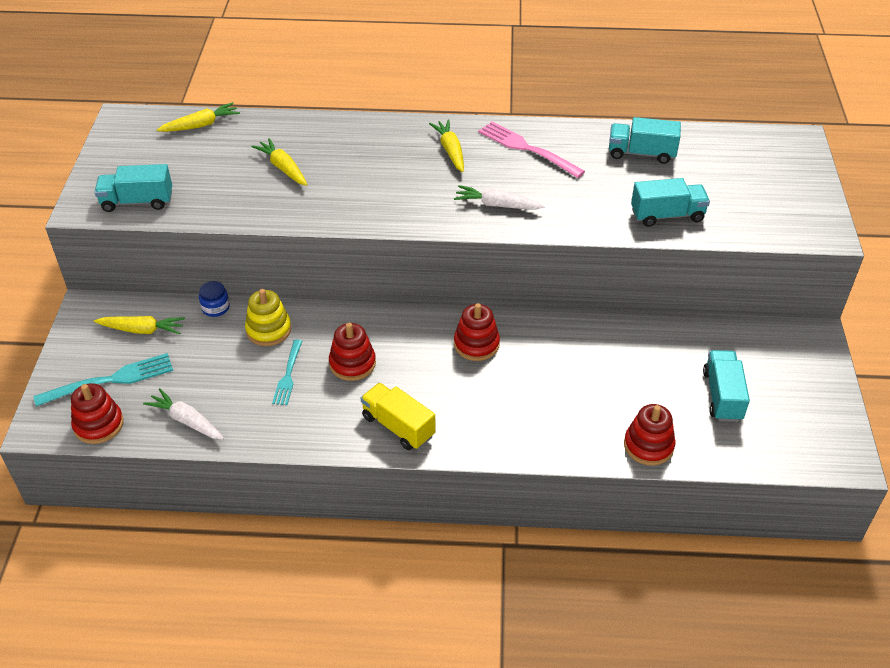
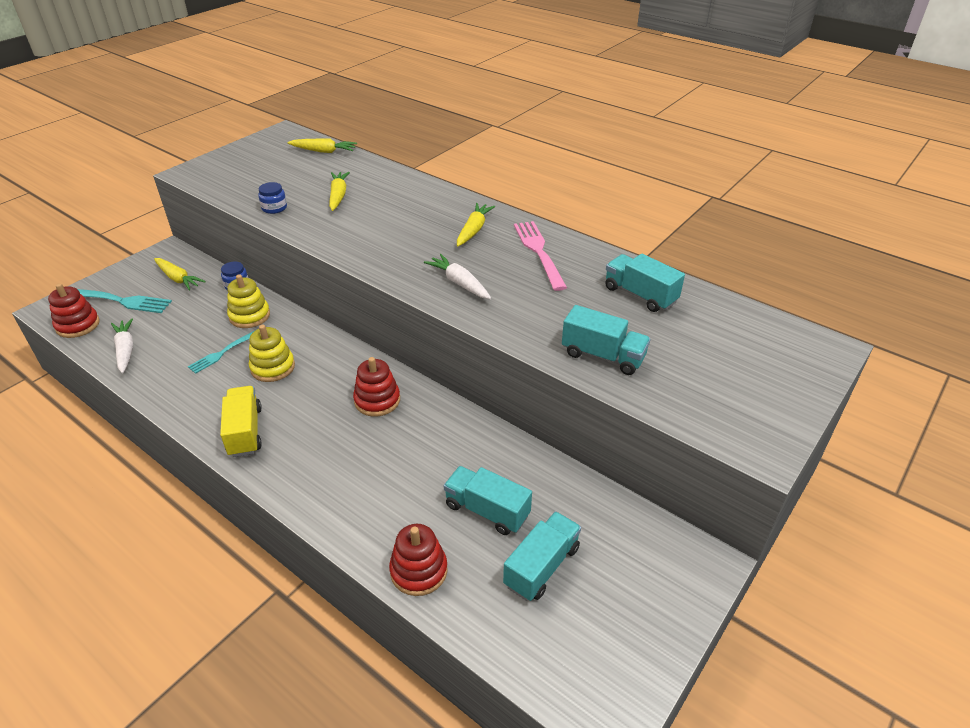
camera: 35 degrees right, 5 degrees down
(137, 201) = (222, 181): turquoise truck -> turquoise truck (487, 510)
(236, 207) = (274, 208): none -> blue jar
(352, 363) = (273, 367): red stacking toy -> yellow stacking toy

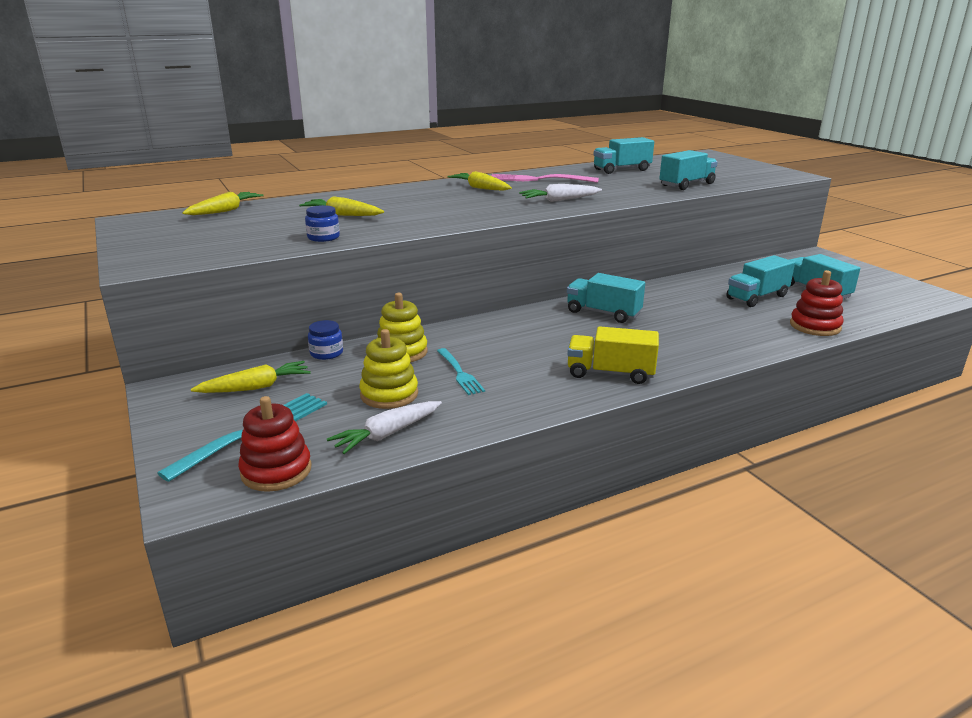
camera: 65 degrees left, 15 degrees down
(125, 350) = (387, 434): white carrot -> white carrot turned 45 degrees counterclockwise
(273, 367) = (512, 350): yellow stacking toy -> yellow stacking toy (389, 394)
(377, 400) = (603, 313): red stacking toy -> turquoise truck

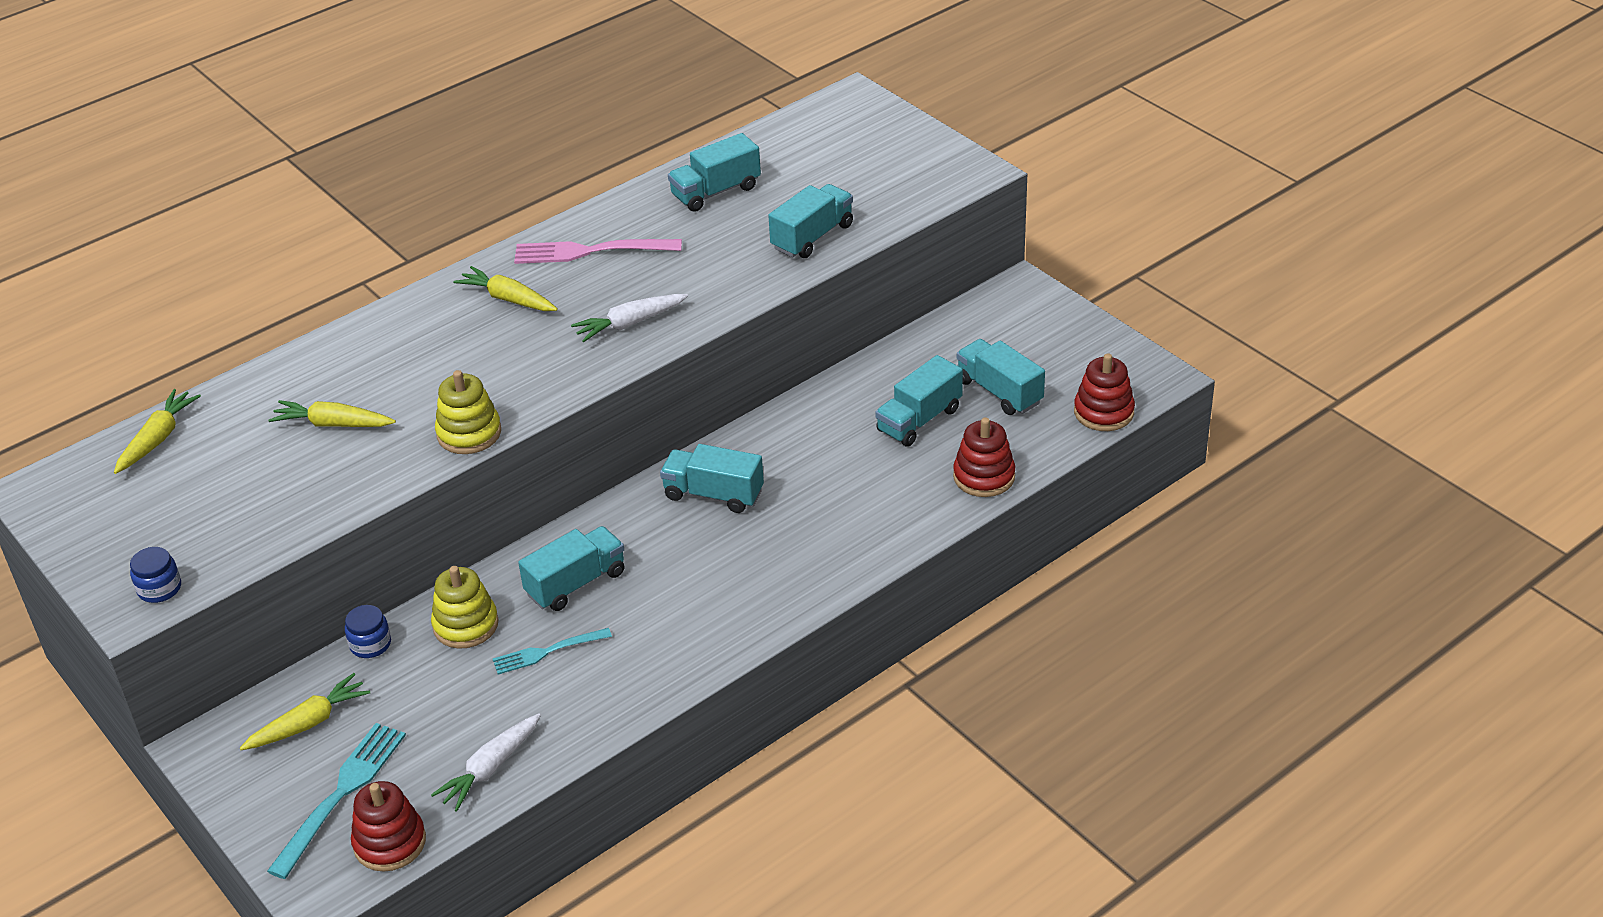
camera: 10 degrees left, 15 degrees up
(323, 237) = (332, 494): blue jar -> blue jar (159, 588)
(389, 394) = (473, 705): yellow stacking toy -> yellow stacking toy (469, 433)
(459, 373) = (547, 651): turquoise fork -> turquoise fork turned 105 degrees clockwise
(492, 342) = (576, 583): none -> turquoise truck
(610, 373) = (728, 619): yellow truck -> none
(902, 307) = (1103, 412): none -> red stacking toy

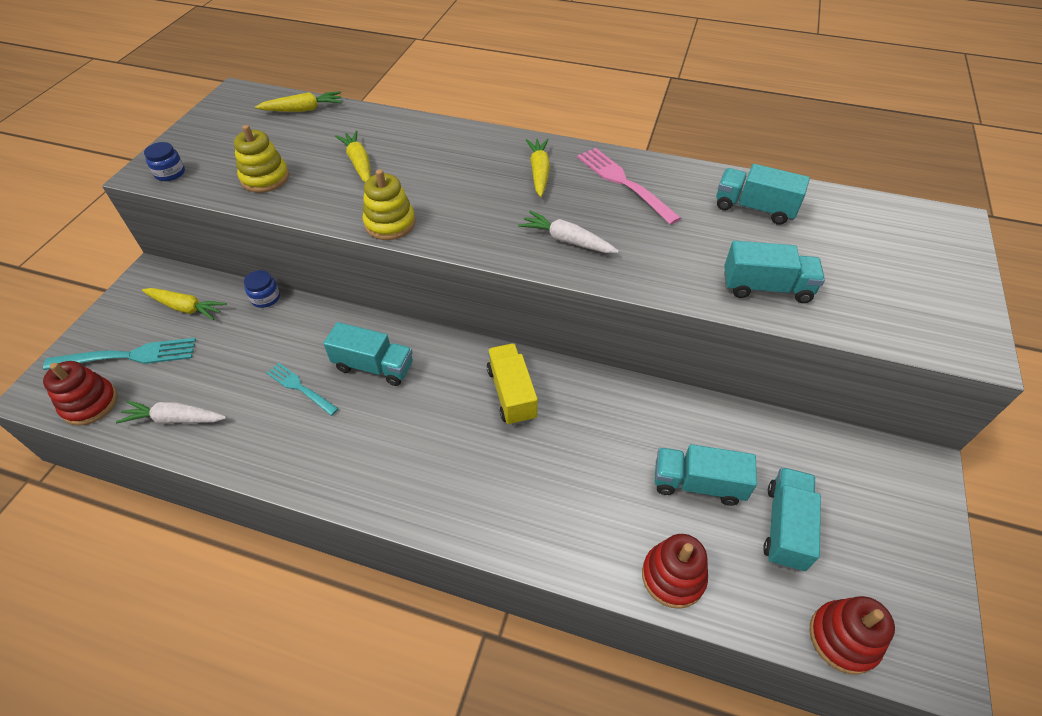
camera: 55 degrees right, 10 degrees up
(465, 625) = (304, 332): yellow stacking toy -> yellow stacking toy (265, 178)
(713, 494) = (511, 394): turquoise truck -> yellow truck

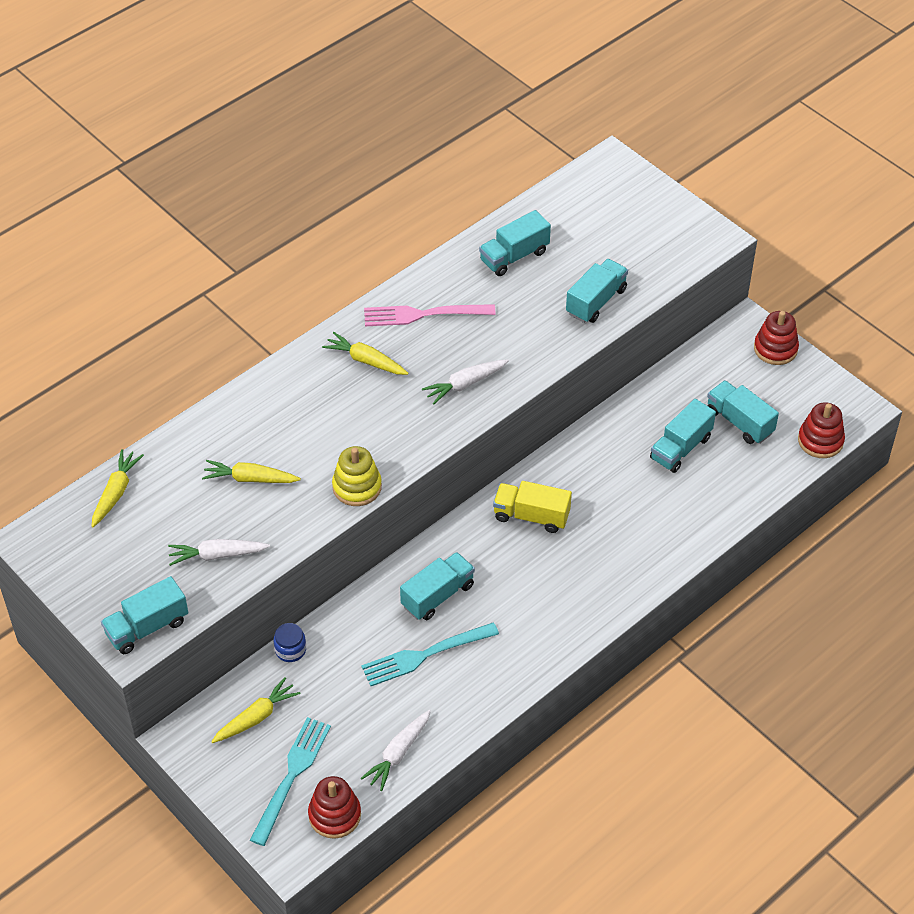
camera: 60 degrees left, 0 degrees up
(170, 173) = (147, 627): blue jar -> turquoise truck
(265, 178) = (217, 555): yellow stacking toy -> white carrot
(300, 388) = (425, 655): turquoise fork -> turquoise fork, size x1.59
(673, 576) = (734, 499): red stacking toy -> red stacking toy (775, 349)

